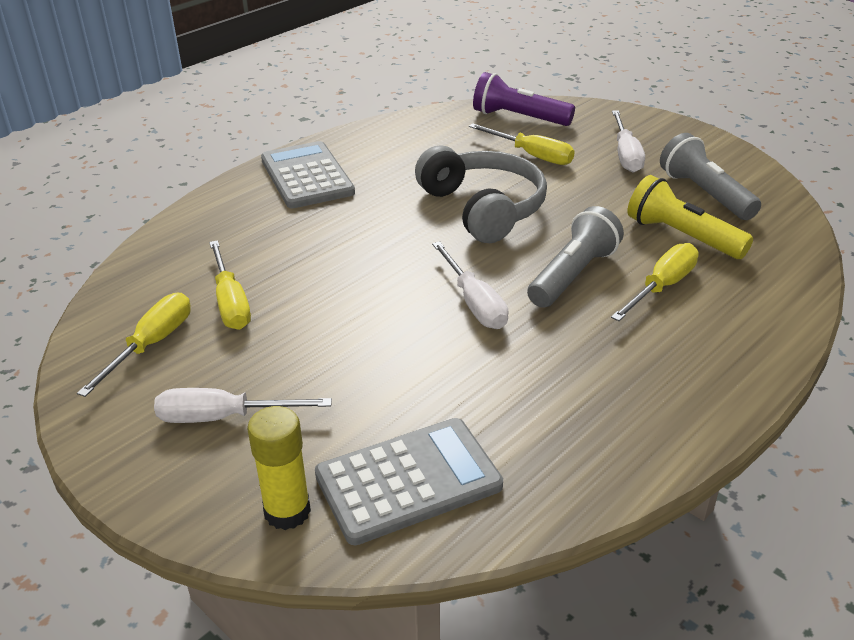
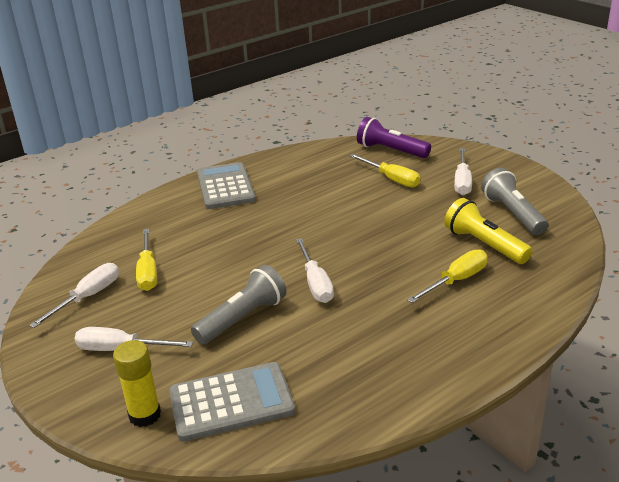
camera: 10 degrees right, 5 degrees down
(151, 345) = (88, 297): yellow screwdriver -> white screwdriver
(484, 208) = (344, 216): grey headphones -> none
(573, 275) = (393, 268): grey flashlight -> grey flashlight (243, 318)

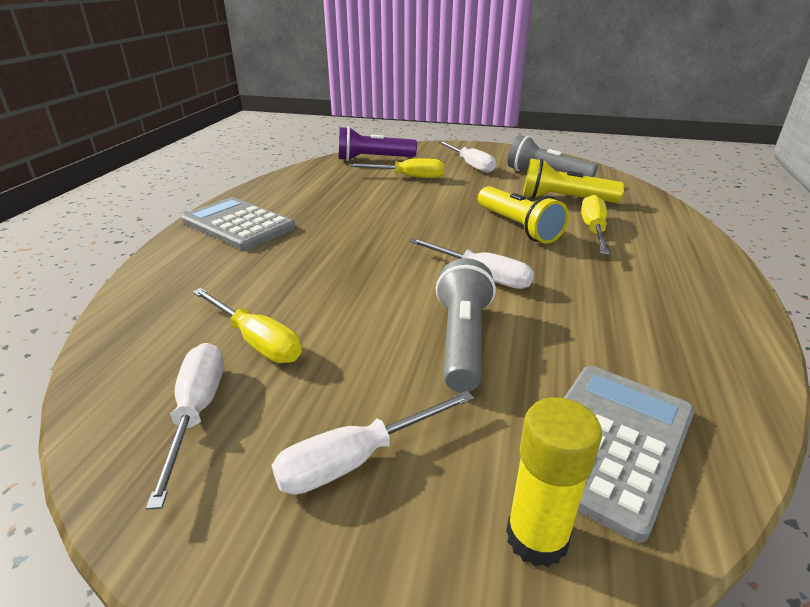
camera: 40 degrees left, 0 degrees up
(401, 256) = (517, 227): none -> yellow flashlight

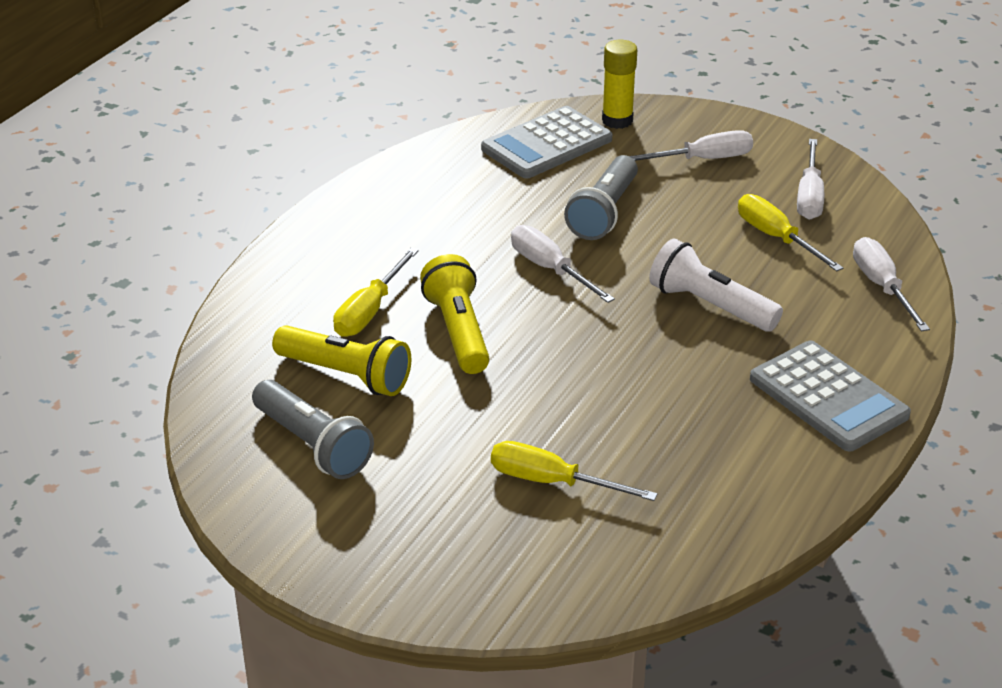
camera: 165 degrees left, 5 degrees up
(328, 267) = (710, 305): none -> white flashlight
(373, 159) = (596, 566): purple flashlight -> none
(470, 165) = (419, 504): white screwdriver -> white screwdriver (882, 287)

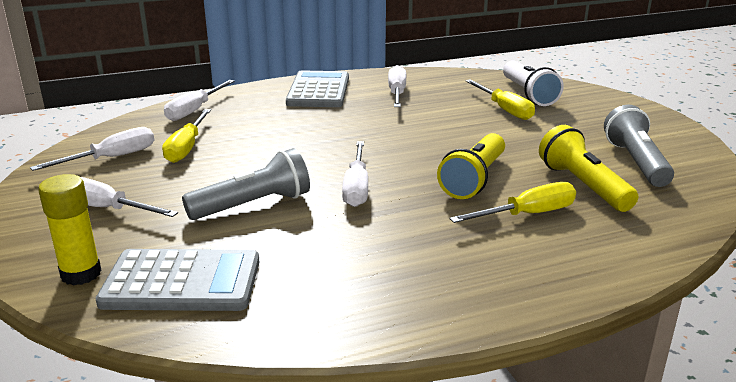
camera: 140 degrees left, 10 degrees down
(710, 305) = (297, 135): white flashlight -> white flashlight (528, 94)
(729, 446) = (397, 93): none -> white screwdriver

